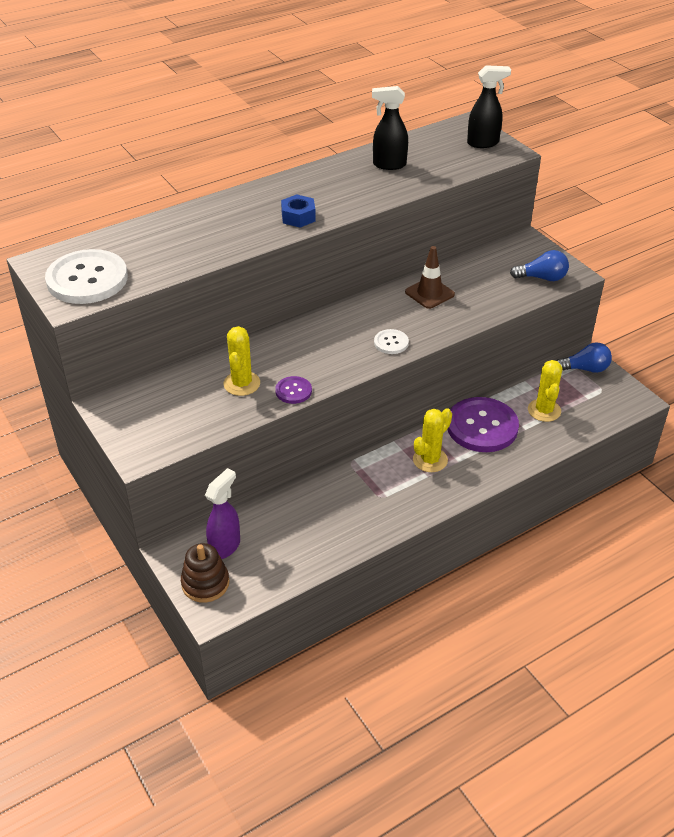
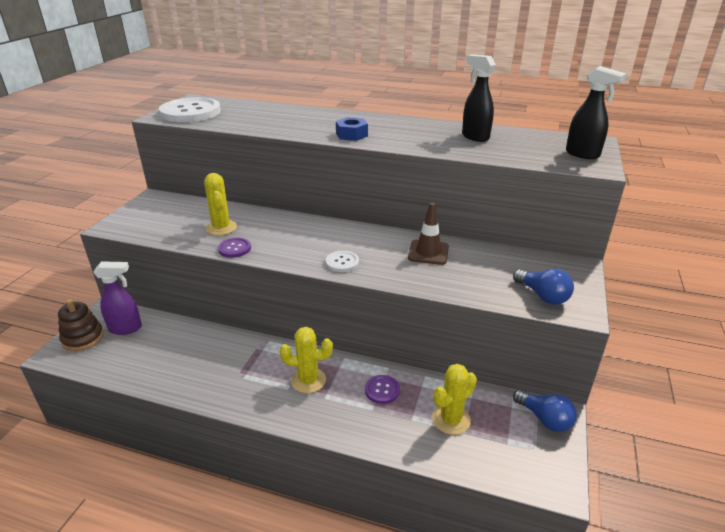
camera: 50 degrees right, 10 degrees down
(242, 383) = (221, 228): yellow cactus -> yellow cactus turned 75 degrees counterclockwise
(482, 426) = (382, 390): purple button -> purple button, size x0.47

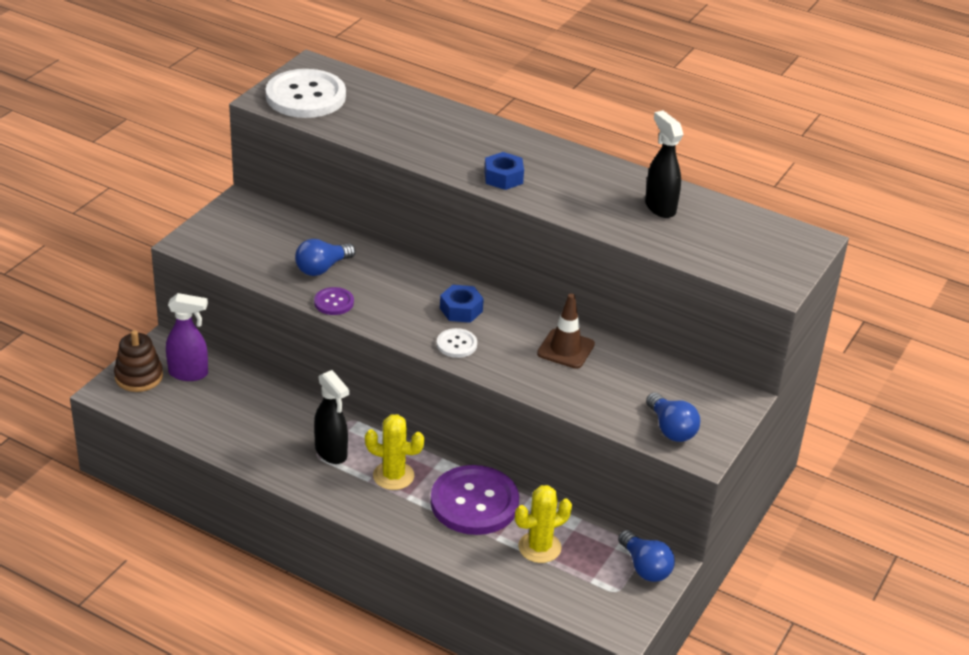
camera: 10 degrees right, 5 degrees up
(221, 228) = (322, 268): yellow cactus -> blue light bulb
(337, 239) = (461, 310): none -> blue nut
(382, 390) = (474, 502): purple button -> purple button, size x2.14
(583, 154) = (776, 262): black spray bottle -> black spray bottle (331, 453)

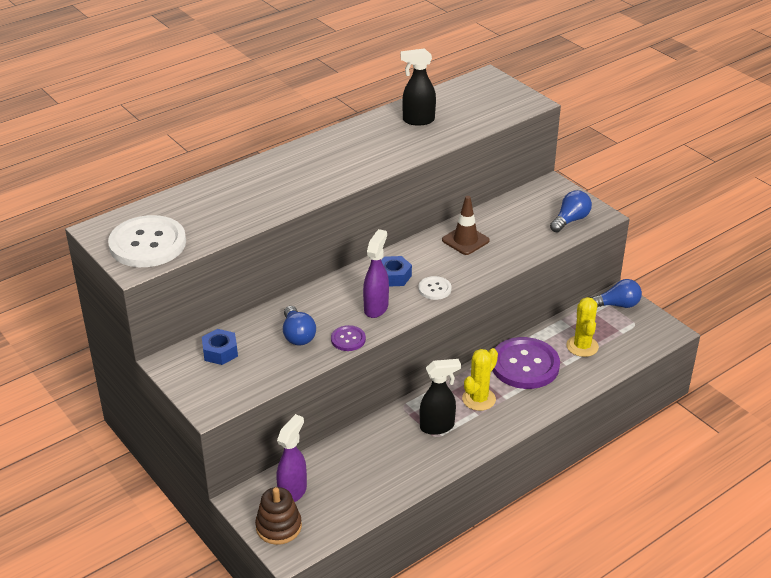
camera: 65 degrees left, 0 degrees up
(397, 310) = (376, 308): none -> purple spray bottle
(503, 177) = (339, 175): blue nut -> blue nut (220, 352)
(671, 429) = (570, 220): blue light bulb -> blue light bulb turned 45 degrees counterclockwise

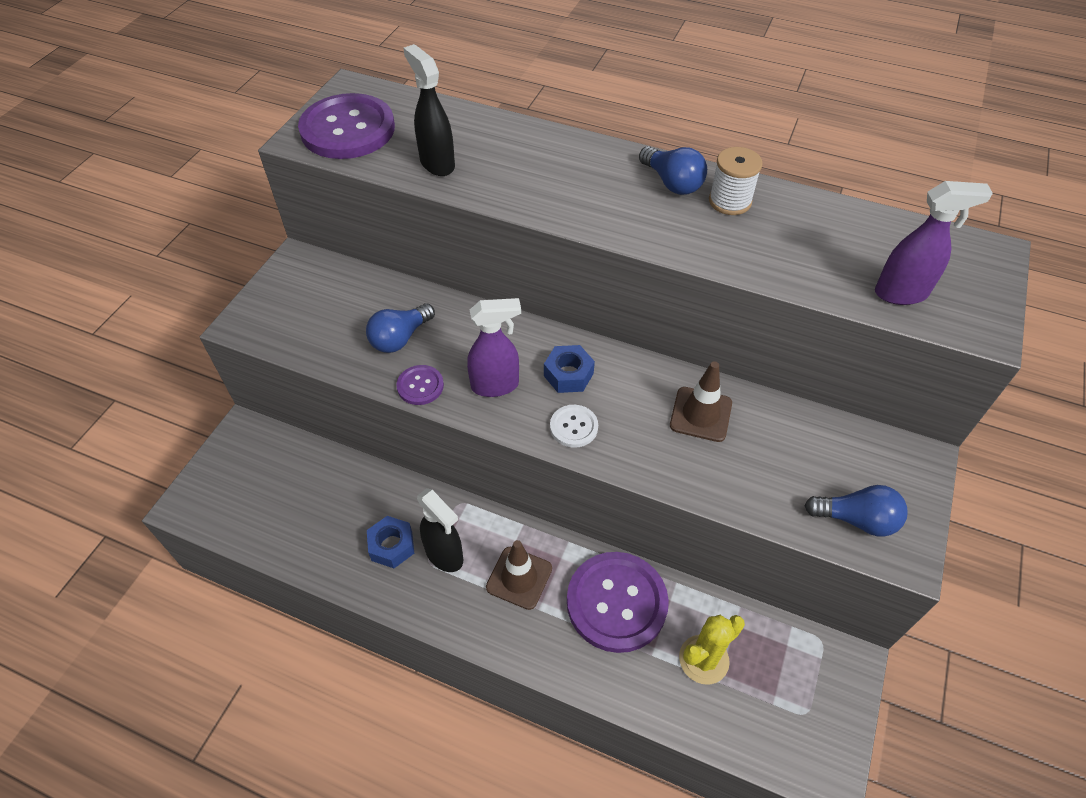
camera: 60 degrees right, 15 degrees up
(147, 244) = (348, 129): white button -> purple button
(220, 352) = (335, 289): blue nut -> blue nut (392, 546)
(278, 527) = (218, 479): brown stacking toy -> none
(293, 492) = (273, 466): purple spray bottle -> purple spray bottle (901, 293)
(375, 131) = (730, 201): none -> white spool
(418, 120) = (797, 229): black spray bottle -> black spray bottle (437, 163)
(478, 399) = (519, 578): yellow cactus -> brown traffic cone
(617, 305) = (828, 669): blue light bulb -> blue light bulb (672, 183)

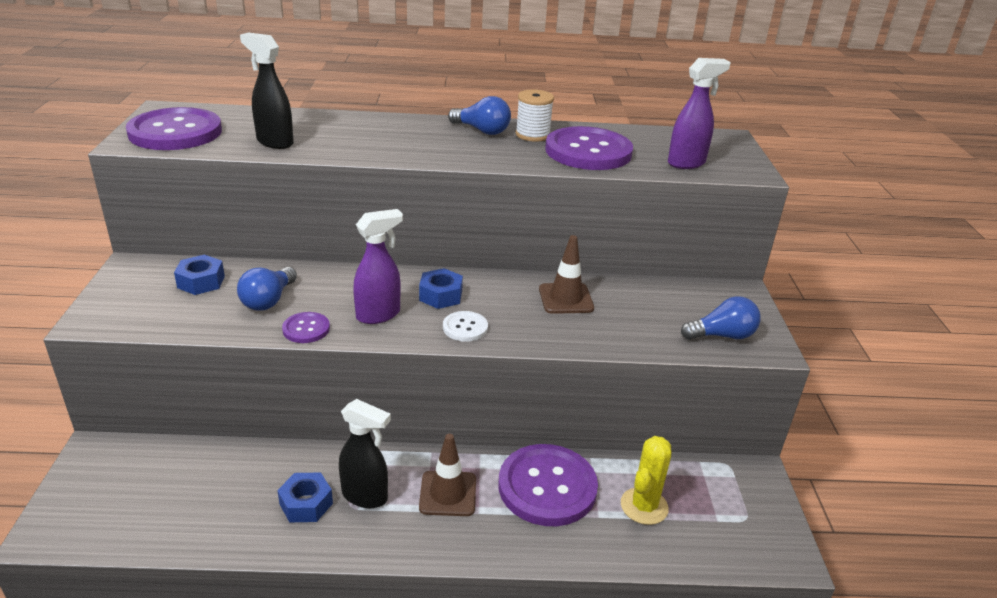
camera: 25 degrees left, 20 degrees down
(349, 297) = (201, 282): none -> blue nut
(783, 246) = (588, 151): none -> purple button

